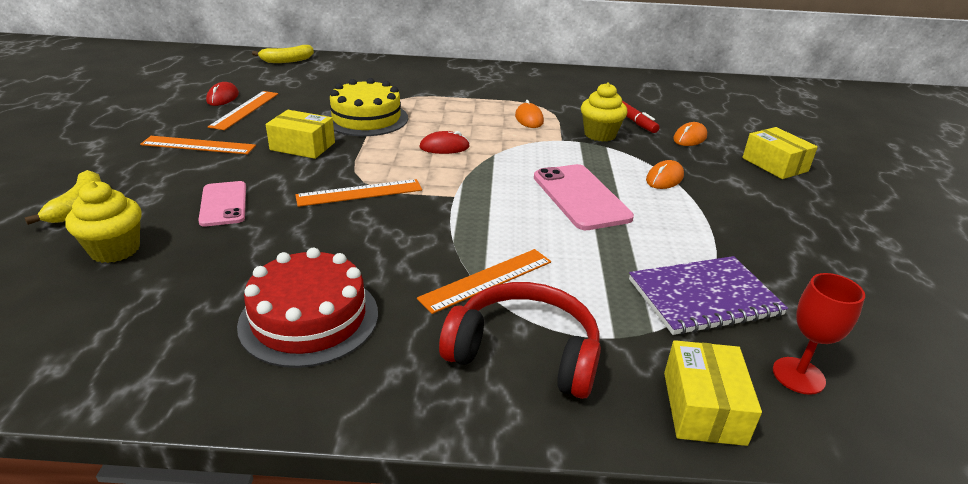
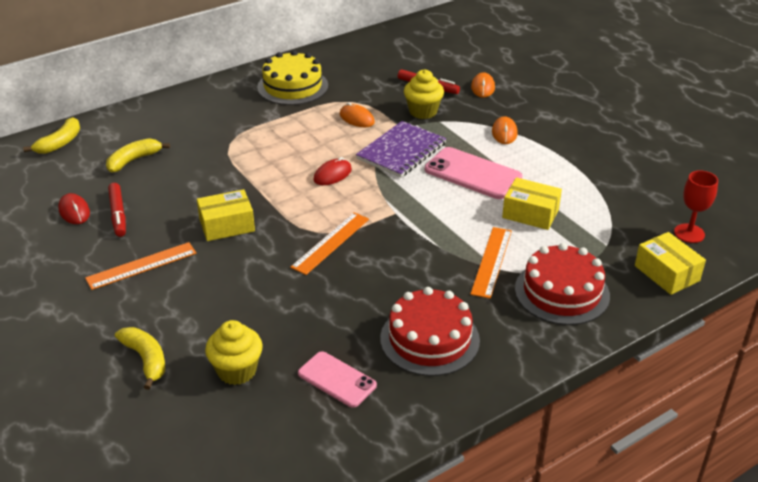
camera: 35 degrees left, 5 degrees up
(223, 204) = (251, 301): pink phone -> pink phone (337, 379)
(245, 110) = (118, 214): orange ruler -> red marker
(314, 85) = (133, 160): none -> yellow banana
(366, 118) = (235, 175): yellow cake -> yellow cake (292, 86)
(525, 352) = (562, 292): red headphones -> red cake
(704, 297) = (609, 211): purple notebook -> purple notebook (401, 151)
(774, 164) = (554, 89): yellow box -> yellow box (530, 213)

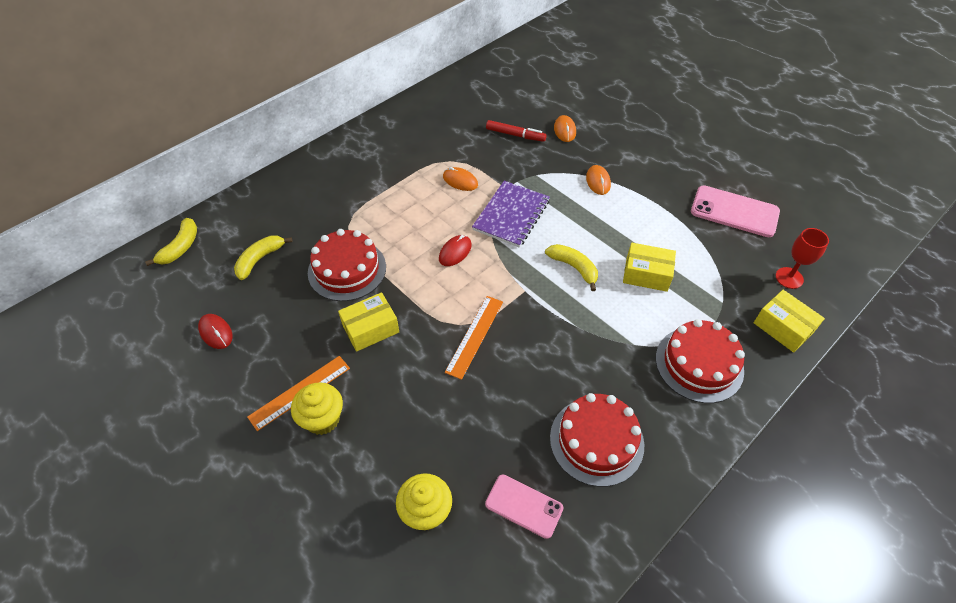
camera: 10 degrees left, 15 degrees up
(118, 214) = (260, 330): red marker -> none
(146, 359) = (333, 512): yellow banana -> yellow banana (574, 267)
(217, 177) = (347, 269): none -> red cake
(292, 86) = (390, 149): yellow cake -> none
(423, 112) = (518, 165): yellow cupcake -> yellow cupcake (322, 419)
(473, 174) = (583, 234): pink phone -> pink phone (734, 211)
(492, 262) = (627, 337): orange ruler -> none

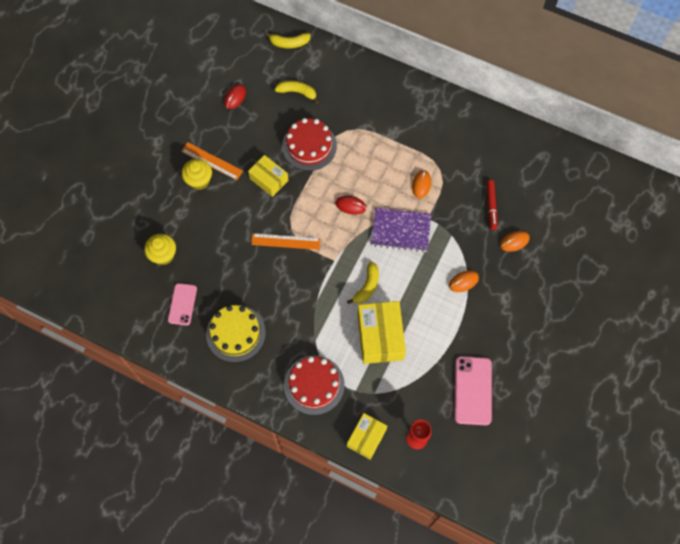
camera: 70 degrees right, 15 degrees up
(596, 441) = (236, 333): red cake -> yellow cake
(646, 274) = (380, 336): yellow box -> yellow box, size x1.59

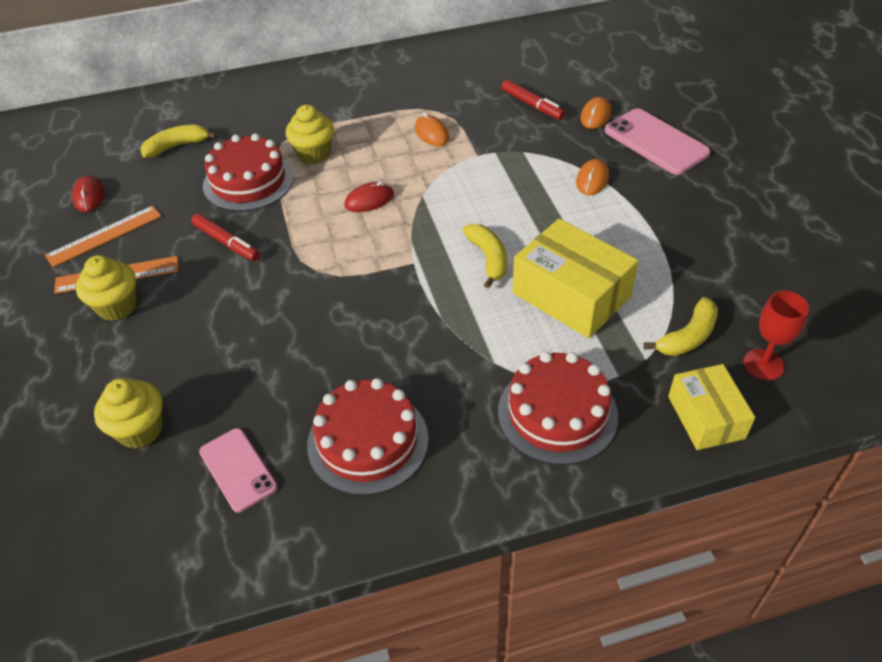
camera: 40 degrees left, 20 degrees down
(236, 333) = (368, 441): yellow cake -> red cake
(269, 179) = (226, 242): yellow box -> red marker
(285, 241) = (323, 287): orange ruler -> orange ruler (104, 235)
(289, 43) = (119, 114): yellow banana -> yellow banana (688, 337)
(354, 152) = (314, 154): none -> yellow cupcake
(401, 230) = (460, 183): purple notebook -> none
(473, 390) = (748, 265): pink phone -> pink phone (656, 142)

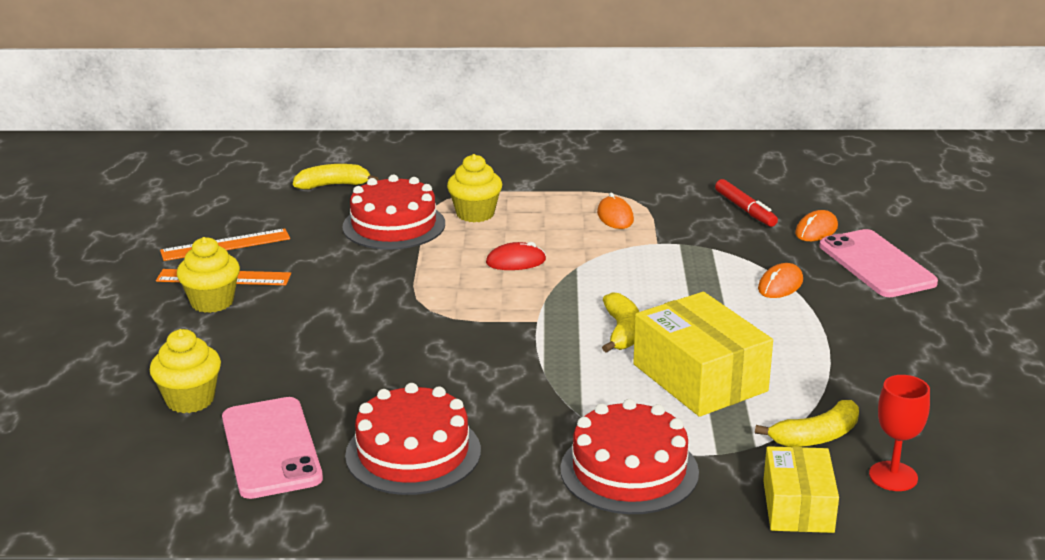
camera: 15 degrees right, 20 degrees down
(89, 196) = (225, 211): red mouse -> none
(226, 242) = (346, 271): red marker -> none
(238, 469) = (270, 448): pink phone -> pink phone, size x1.55

